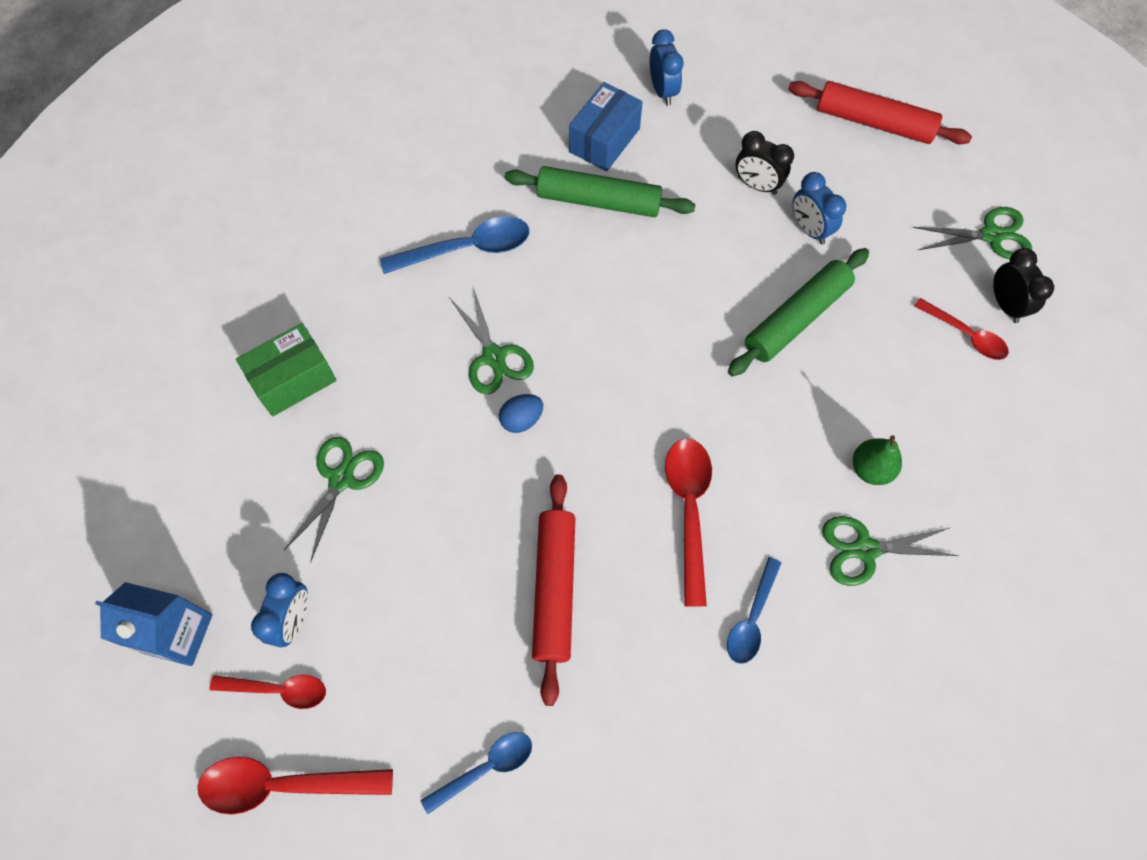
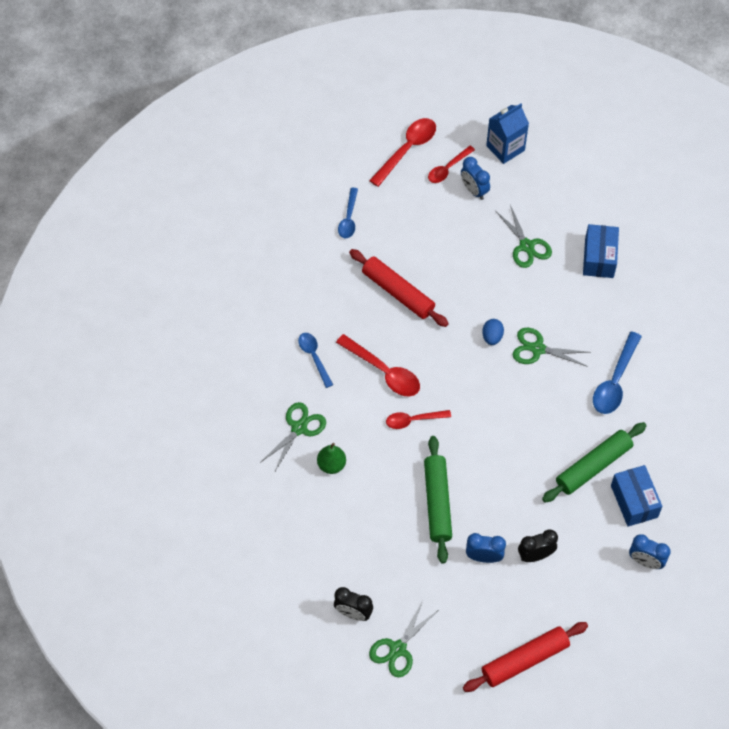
camera: 130 degrees right, 5 degrees down
(293, 380) = (599, 258): green box -> blue box
(965, 335) = (355, 575): red spoon -> red spoon (413, 420)

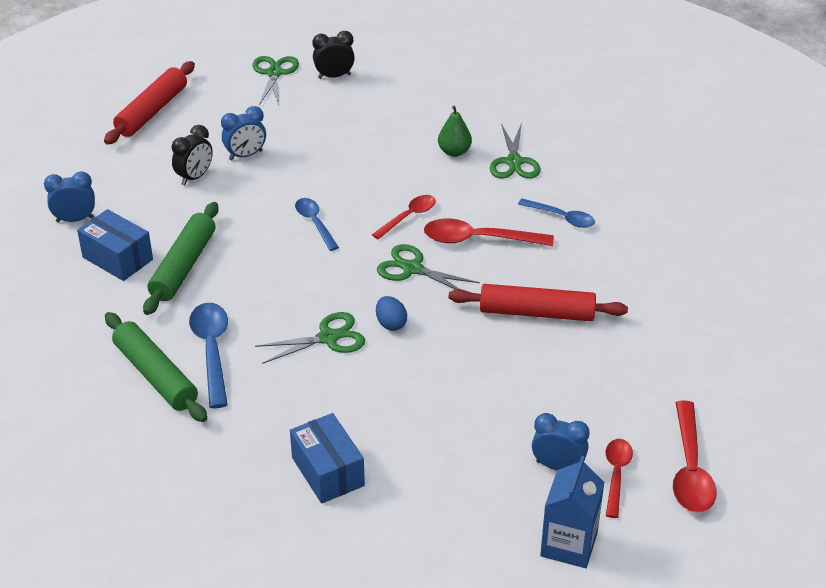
camera: 145 degrees right, 20 degrees down
(348, 218) = (671, 355): blue spoon -> blue spoon (315, 223)
(437, 502) = (325, 171): green rolling pin -> green rolling pin (156, 375)
(526, 246) = (432, 437): green scissors -> green scissors (412, 269)

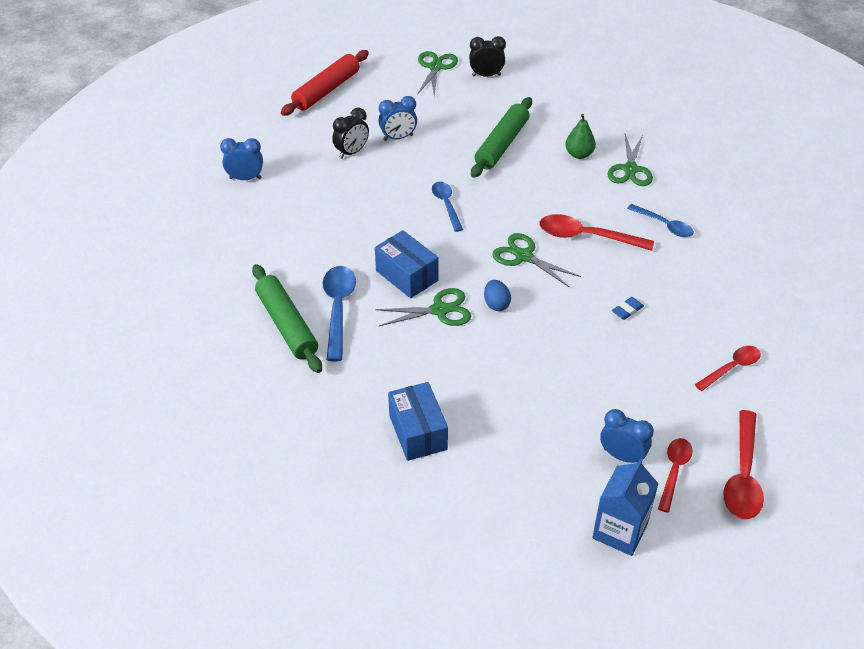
camera: 10 degrees right, 5 degrees up
(117, 258) = (274, 217): blue box -> blue box (407, 275)
(184, 266) = (328, 230): green rolling pin -> green rolling pin (502, 144)
(408, 217) = (528, 209): red spoon -> red spoon (731, 368)
(537, 312) = (627, 310): red rolling pin -> blue eraser

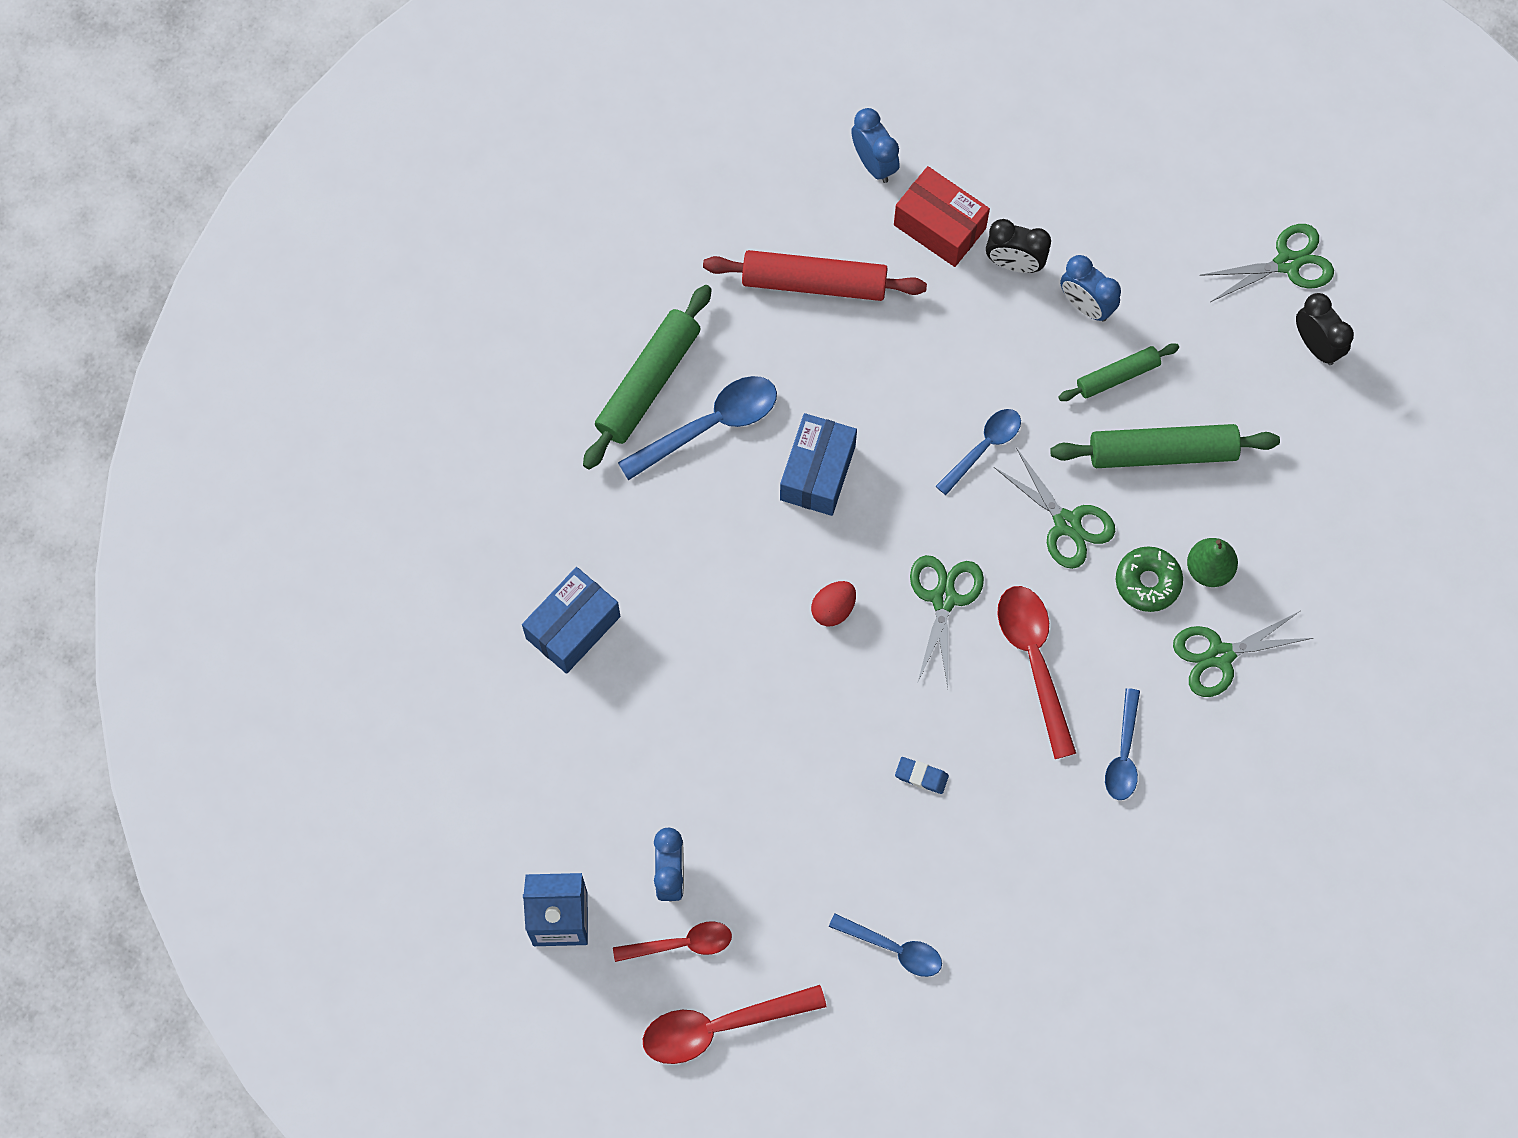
camera: 60 degrees right, 25 degrees up
(305, 170) = (939, 227): none -> red box
(326, 90) = (1129, 146): red rolling pin -> red rolling pin (814, 282)
(439, 310) = (781, 546): green scissors -> green scissors (1067, 523)
(446, 142) = (1117, 376): none -> green rolling pin
(496, 304) = (833, 609): blue egg -> red egg
(570, 178) = (1147, 582): none -> green donut
(731, 368) = (893, 948): red spoon -> blue spoon

